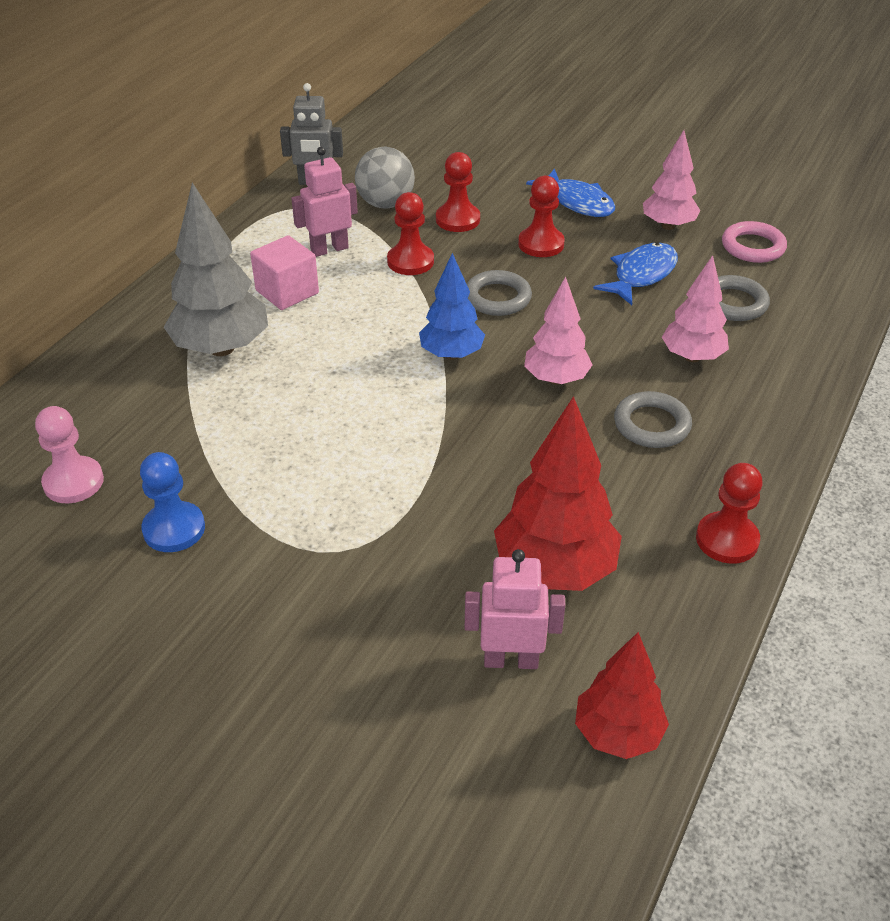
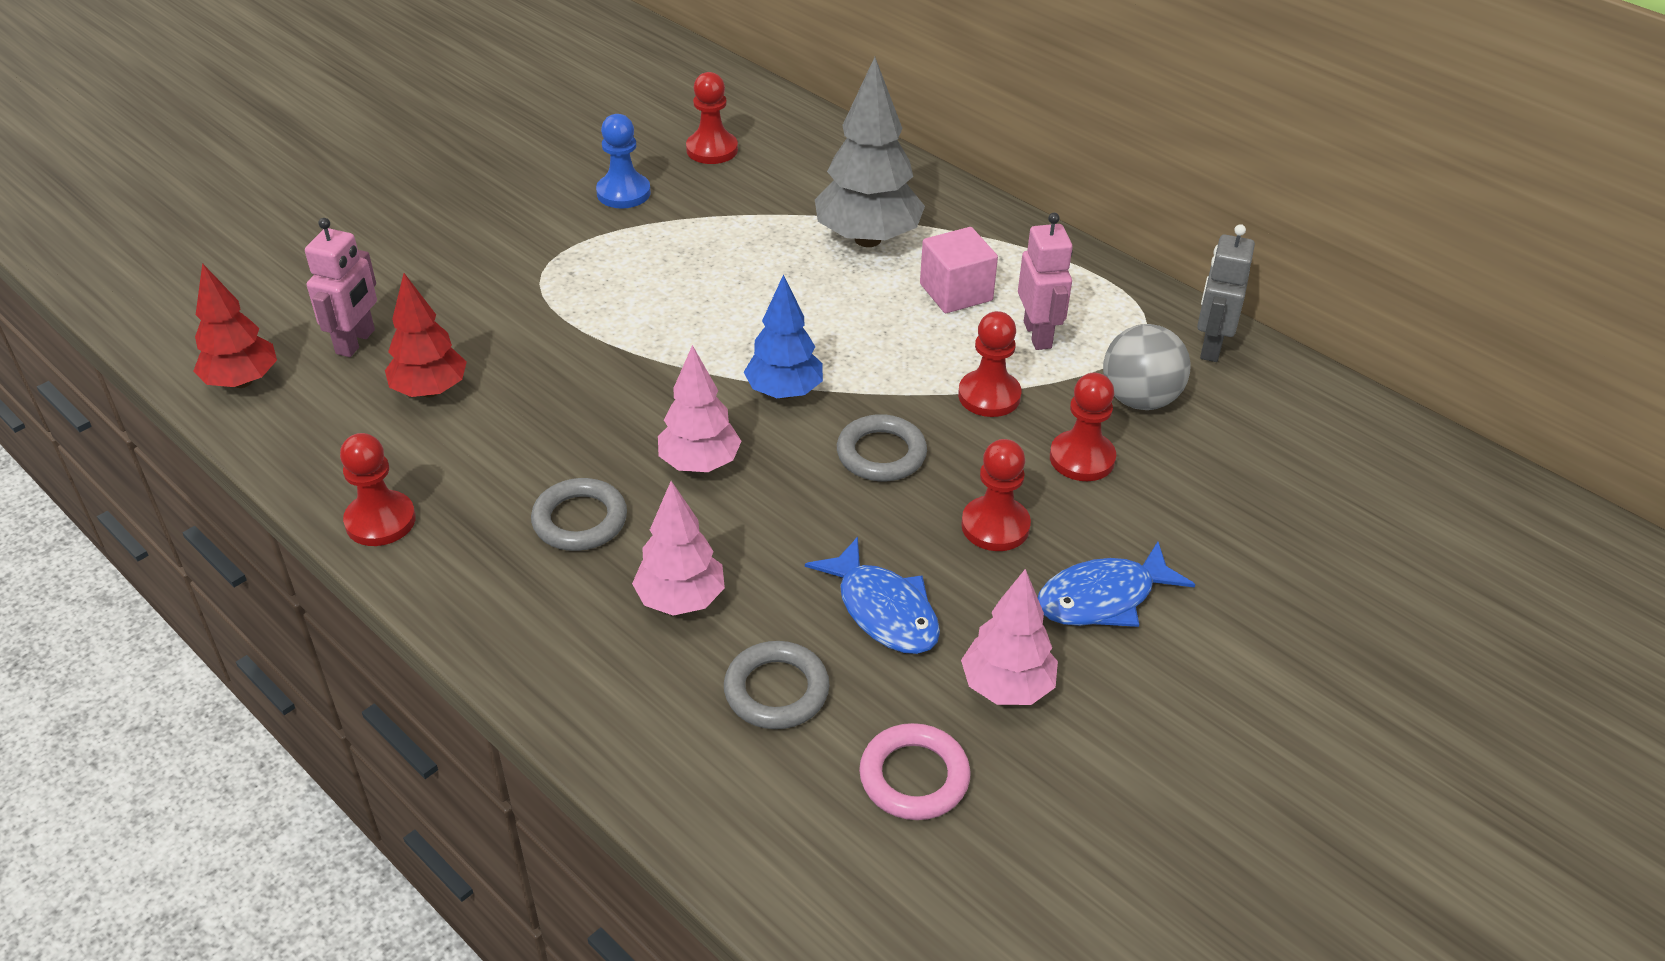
camera: 105 degrees right, 0 degrees up
(73, 482) = (712, 150): pink pawn -> red pawn
(554, 569) = (430, 391): red tree -> red tree, size x0.64

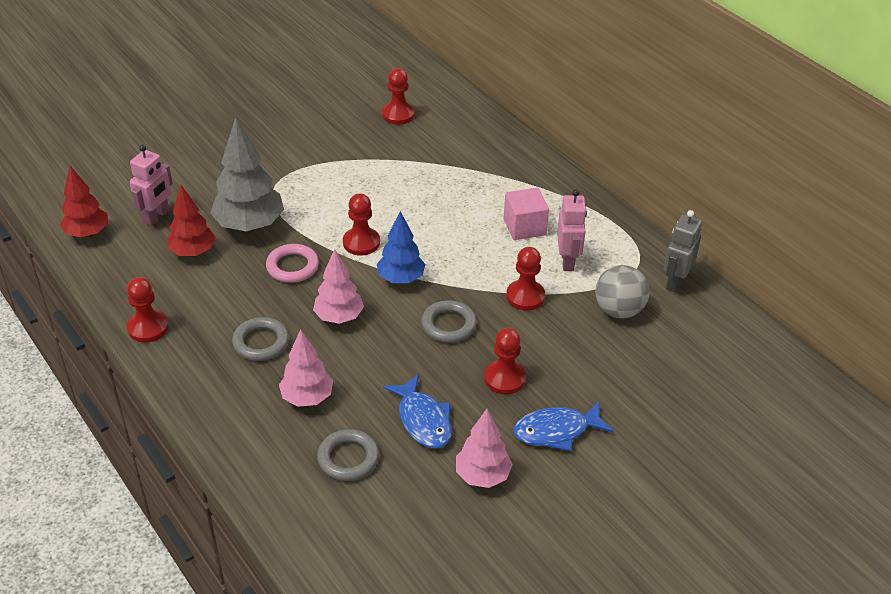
camera: 10 degrees right, 0 degrees up
(623, 193) = (336, 138): blue pawn -> none
(867, 239) = (479, 185): grey tree -> grey tree (249, 225)
(914, 777) = (413, 519): pink ring -> pink ring (292, 266)
(1082, 458) = (570, 343): red pawn -> red pawn (361, 243)

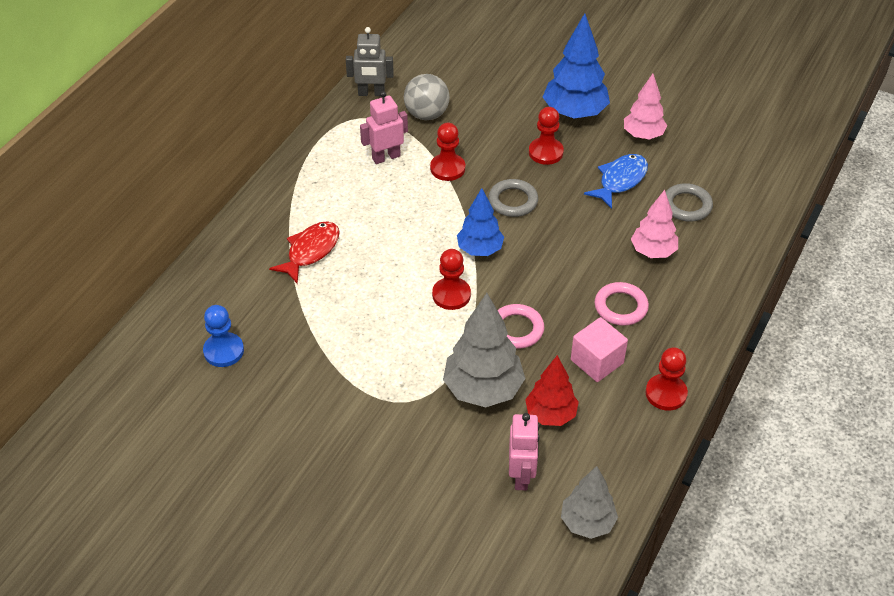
camera: 115 degrees left, 5 degrees up
(87, 233) = (587, 523): red tree -> grey tree
(157, 216) = (521, 476): pink robot -> pink robot turned 90 degrees clockwise
(261, 342) = (621, 307): grey ring -> pink ring
(339, 317) = (554, 270): pink tree -> none
(398, 115) = (224, 351): red pawn -> blue pawn
(472, 181) = (310, 251): none -> red fish
(524, 227) = (357, 195): pink cube -> pink cube (597, 361)
(556, 431) = (574, 113): blue fish -> blue tree

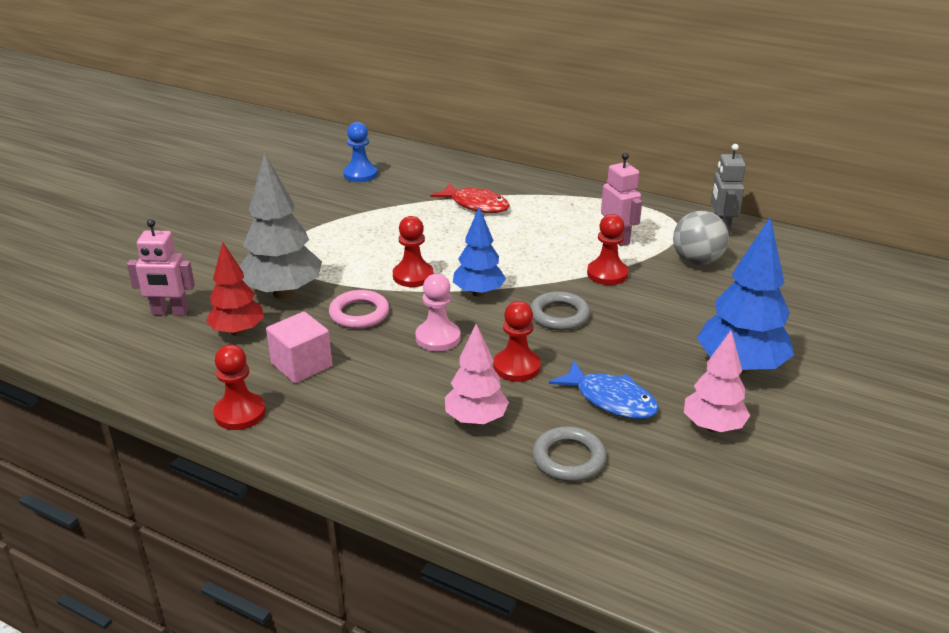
camera: 90 degrees right, 15 degrees down
(545, 152) = (652, 341): red pawn -> red pawn (517, 367)
(550, 275) = (438, 338): none -> pink pawn
(587, 523) = (96, 349): grey tree -> none
(621, 307) = (382, 387): pink ring -> none

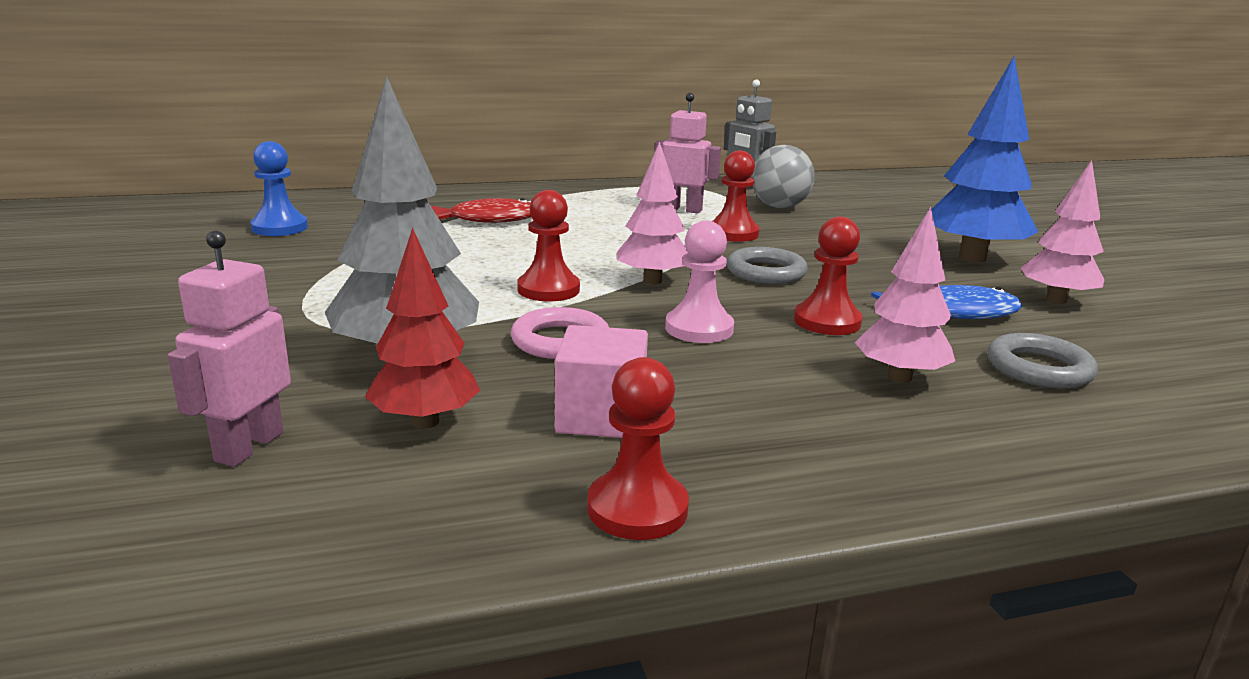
camera: 45 degrees left, 10 degrees down
(170, 312) = (248, 446): pink robot -> pink robot turned 150 degrees clockwise
(478, 293) = (652, 281): blue tree -> pink tree

